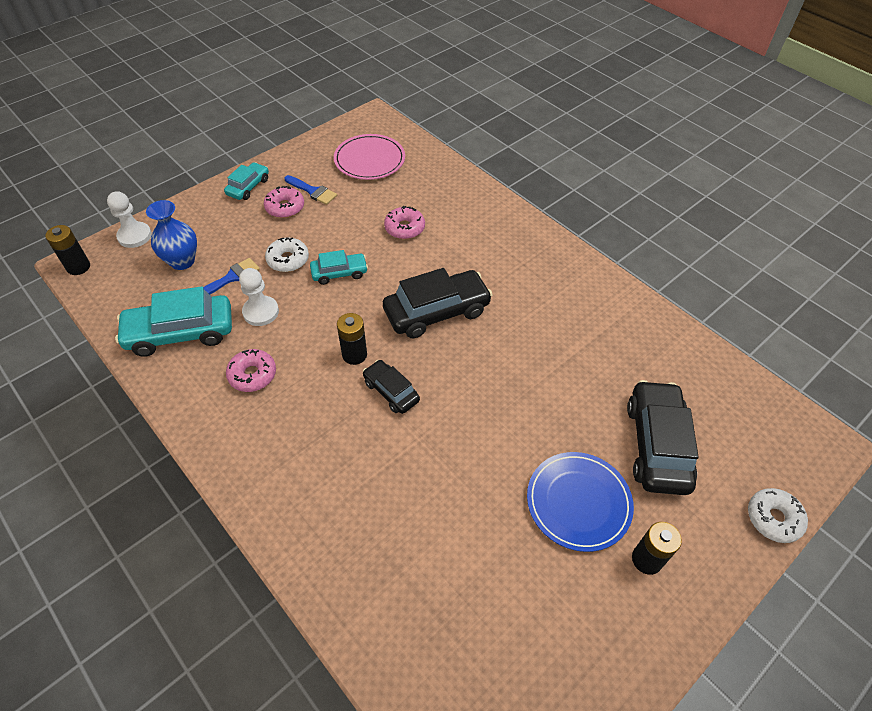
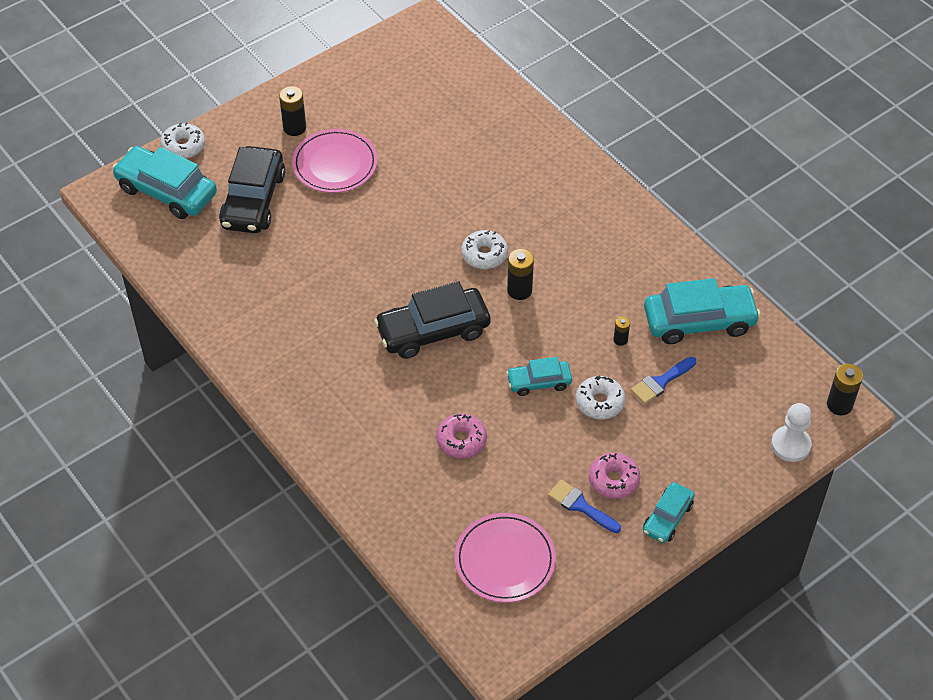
camera: 175 degrees left, 0 degrees up
(182, 261) = (722, 406): blue vase -> none
(252, 375) = (617, 276): pink donut -> none
(261, 312) = (620, 340): white pawn -> black battery
(391, 391) = (484, 255): black car -> white donut
(578, 502) = (335, 164): blue plate -> pink plate
(759, 451) = (166, 191): none -> turquoise car

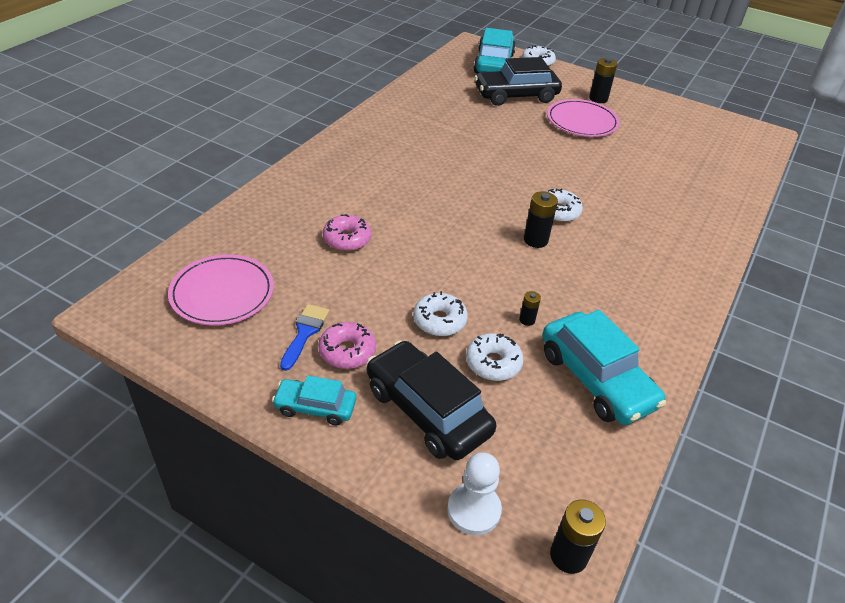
camera: 65 degrees right, 10 degrees down
(433, 331) = (455, 200): black car -> black car (427, 411)
(539, 382) = (439, 273): turquoise car -> none
(660, 382) = (493, 363): blue brush -> white donut

